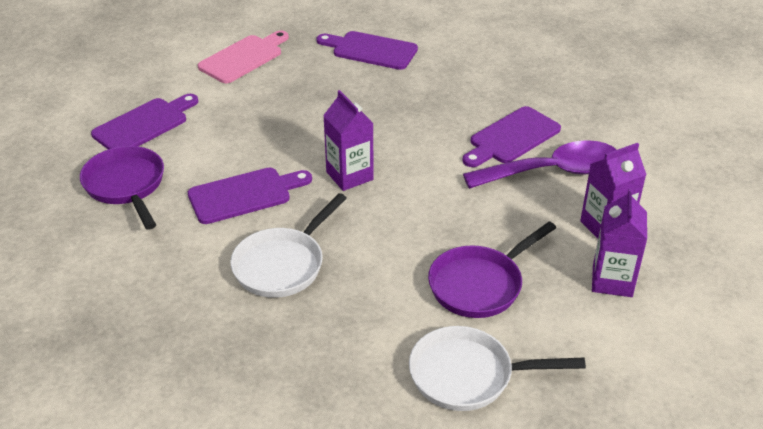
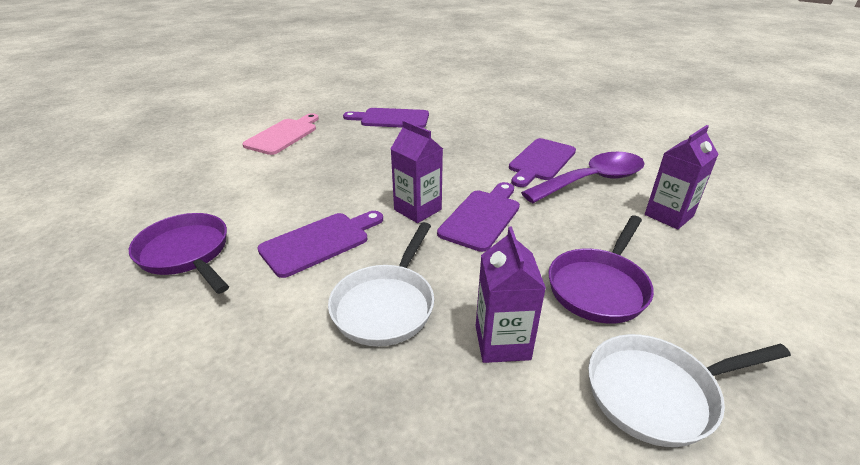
camera: 15 degrees left, 5 degrees down
(144, 125) = (198, 196): purple cutting board -> purple cutting board (482, 217)
(612, 281) = (713, 260): purple carton -> purple carton (502, 342)

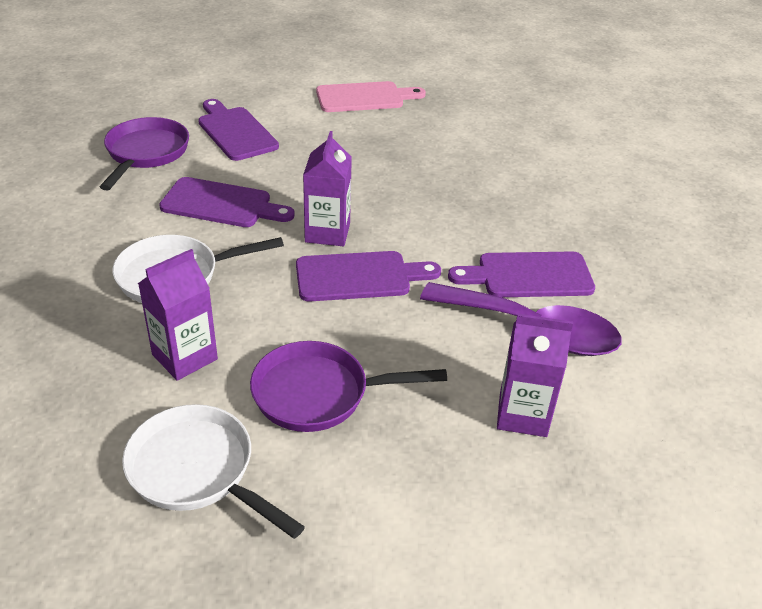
camera: 50 degrees right, 5 degrees up
(391, 119) = (486, 137): purple cutting board -> purple cutting board (235, 132)

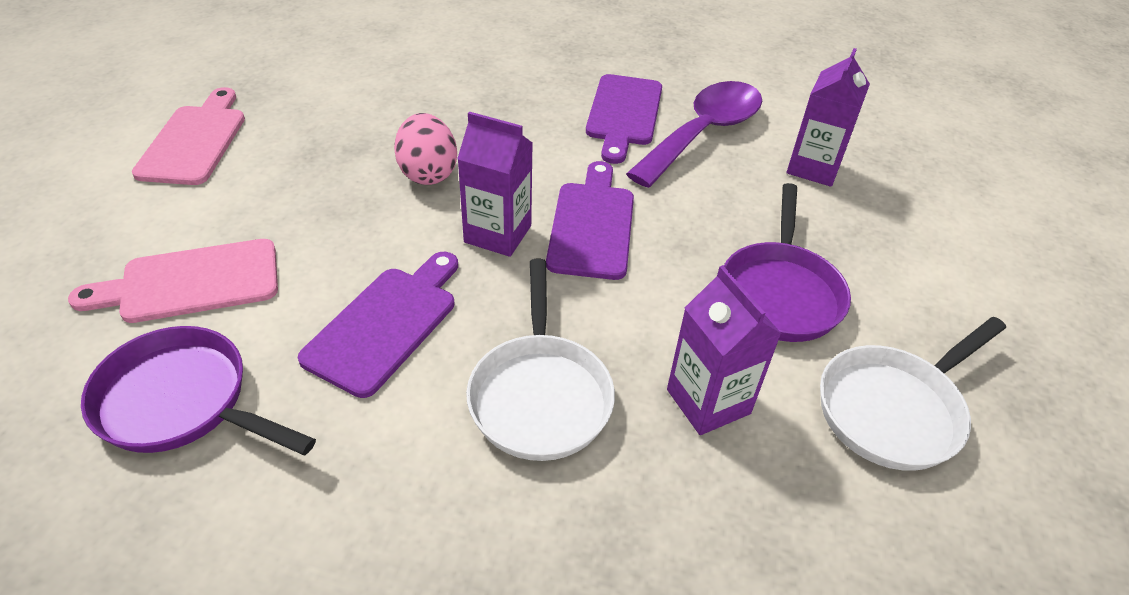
camera: 75 degrees left, 5 degrees up
(235, 132) = (191, 282): purple cutting board -> pink cutting board
(381, 190) = (428, 173): none -> pink egg

